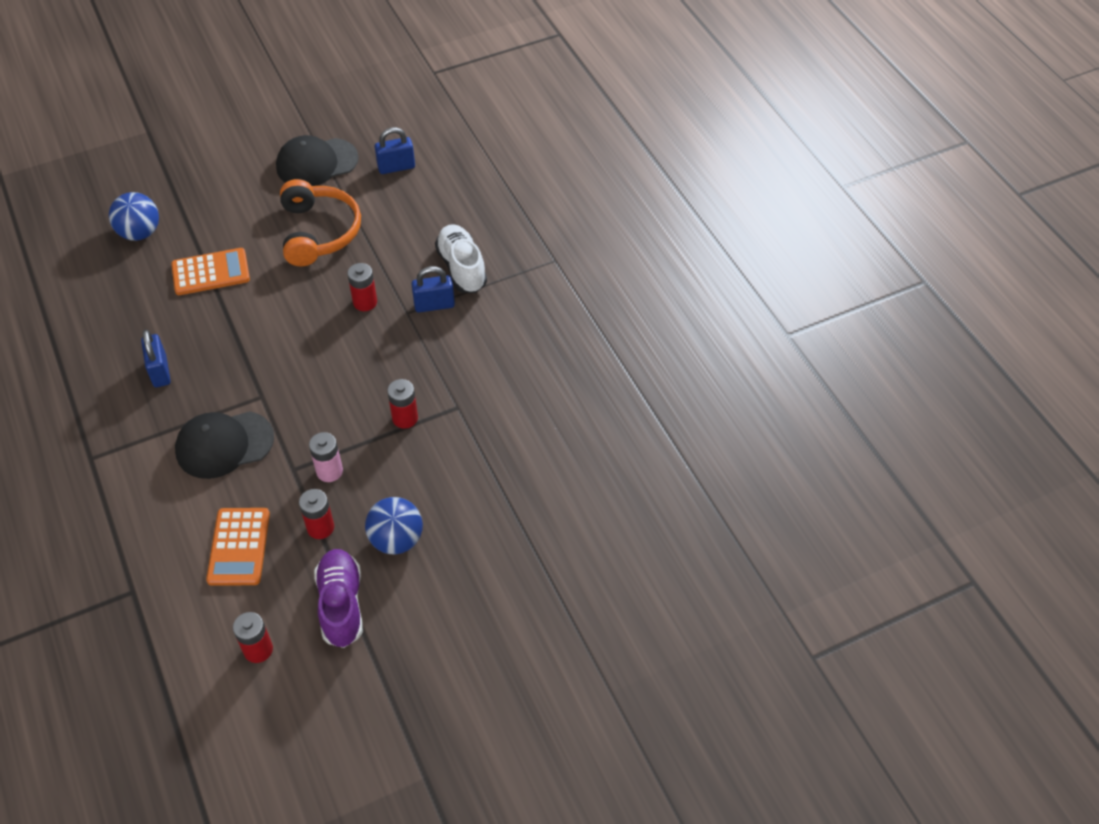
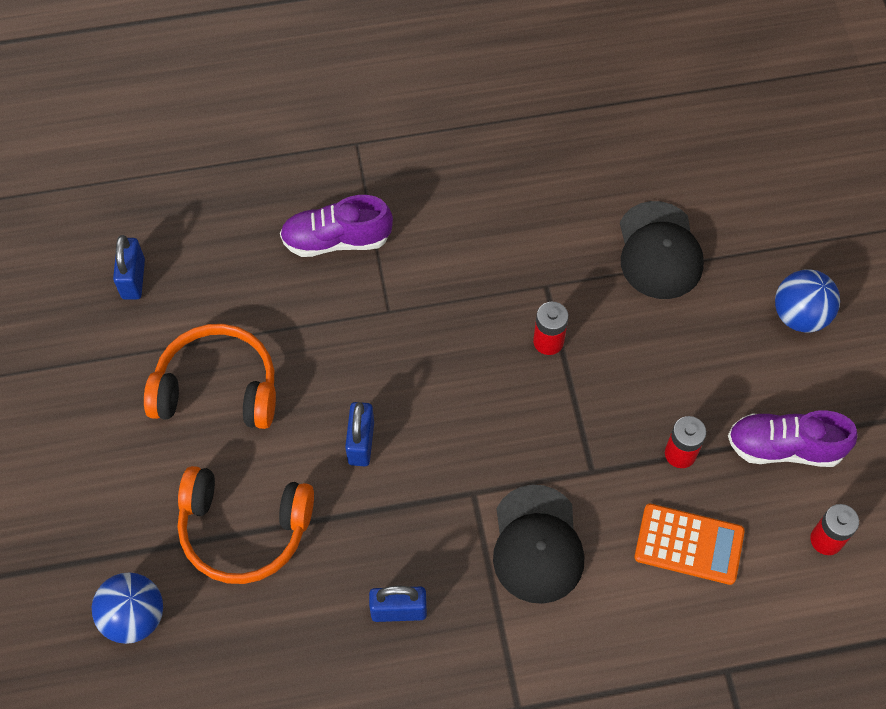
camera: 75 degrees left, 10 degrees up
(211, 272) = (244, 530): orange calculator -> orange headphones
(317, 163) = (86, 372): black cap -> black cap (659, 251)
(329, 471) = (604, 432): pink battery -> none
(365, 302) = (357, 354): red battery -> none
(396, 540) = (712, 379): blue ball -> blue ball (800, 315)
(434, 305) = (386, 280): blue padlock -> blue padlock (361, 443)
(462, 268) = (336, 240): white shoe -> purple shoe

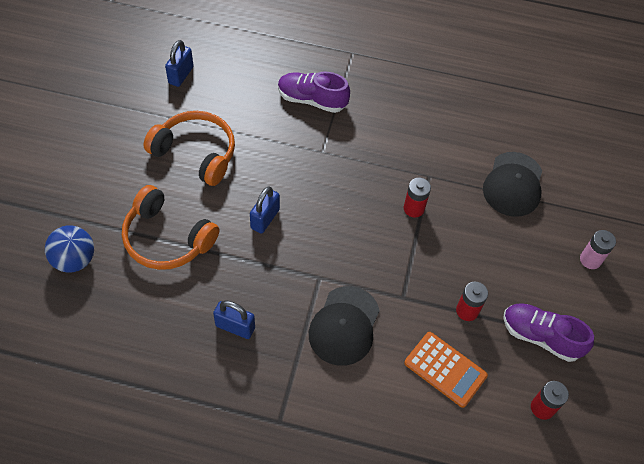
camera: 20 degrees right, 5 degrees down
(800, 315) = (590, 260): blue ball -> pink battery

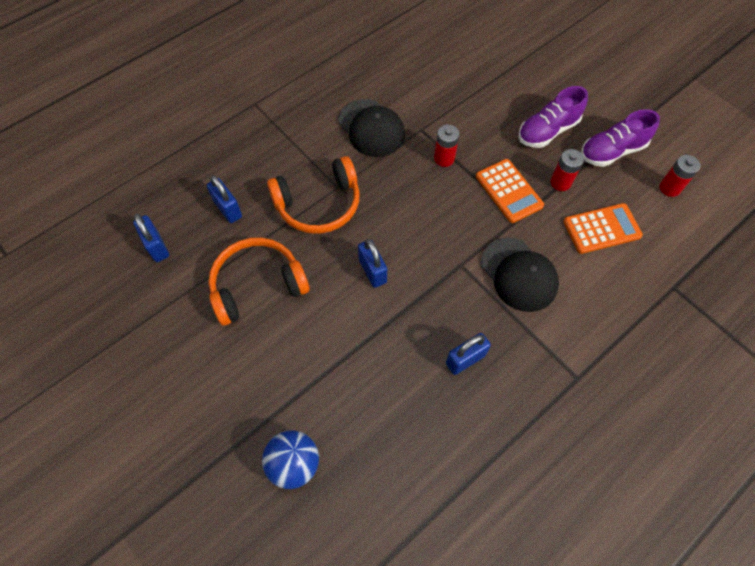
camera: 50 degrees left, 5 degrees up
(167, 239) = (332, 364): orange headphones -> orange headphones (319, 205)
(245, 96) = (228, 209): none -> blue padlock
(312, 100) = (278, 162): purple shoe -> purple shoe (547, 131)
(422, 274) = (508, 191): none -> orange calculator
(513, 184) = (471, 82): black cap -> black cap (371, 128)
(590, 260) = (568, 81): pink battery -> none

